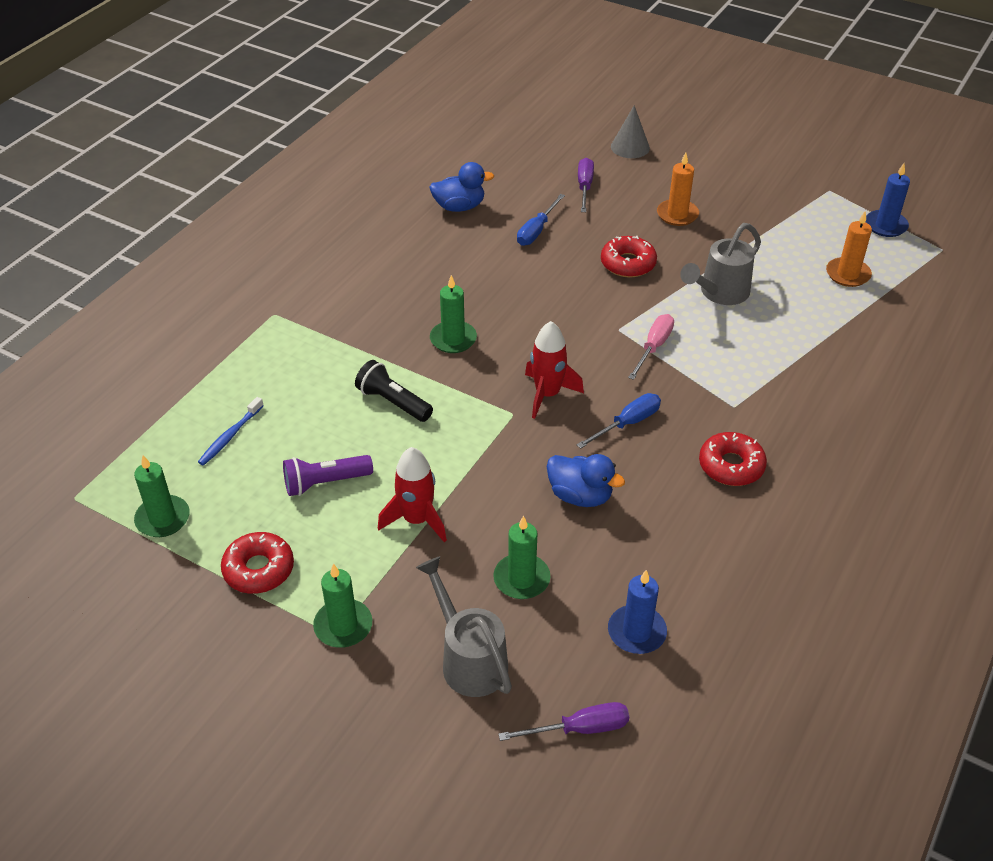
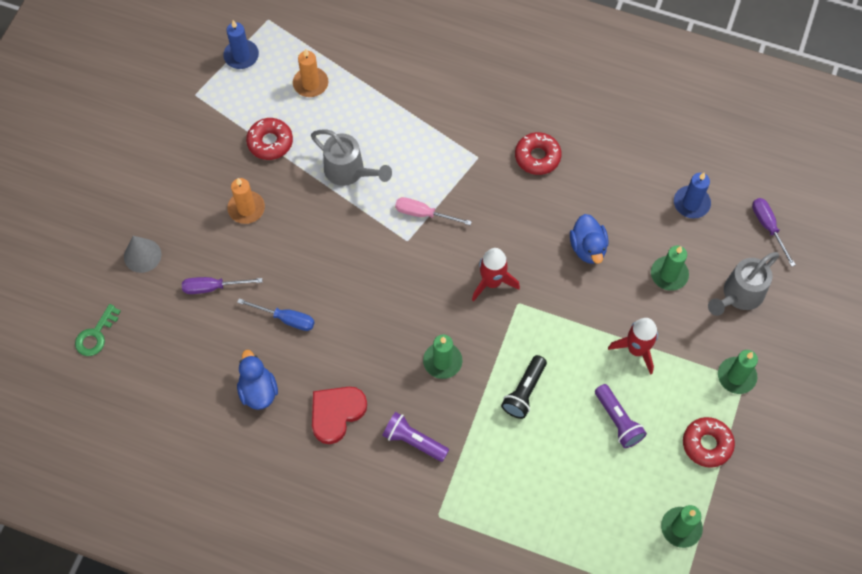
camera: 100 degrees left, 20 degrees up
(230, 436) = (588, 506): blue toothbrush -> none
(365, 306) = (413, 441): none -> purple flashlight
(417, 255) = (336, 413): none -> red heart
(548, 118) = (96, 335): none -> green key
(580, 496) = (588, 248): blue duck -> blue duck turned 150 degrees clockwise
(627, 423) = (510, 224): blue screwdriver -> none
(628, 263) = (321, 241): red donut -> red donut (270, 142)

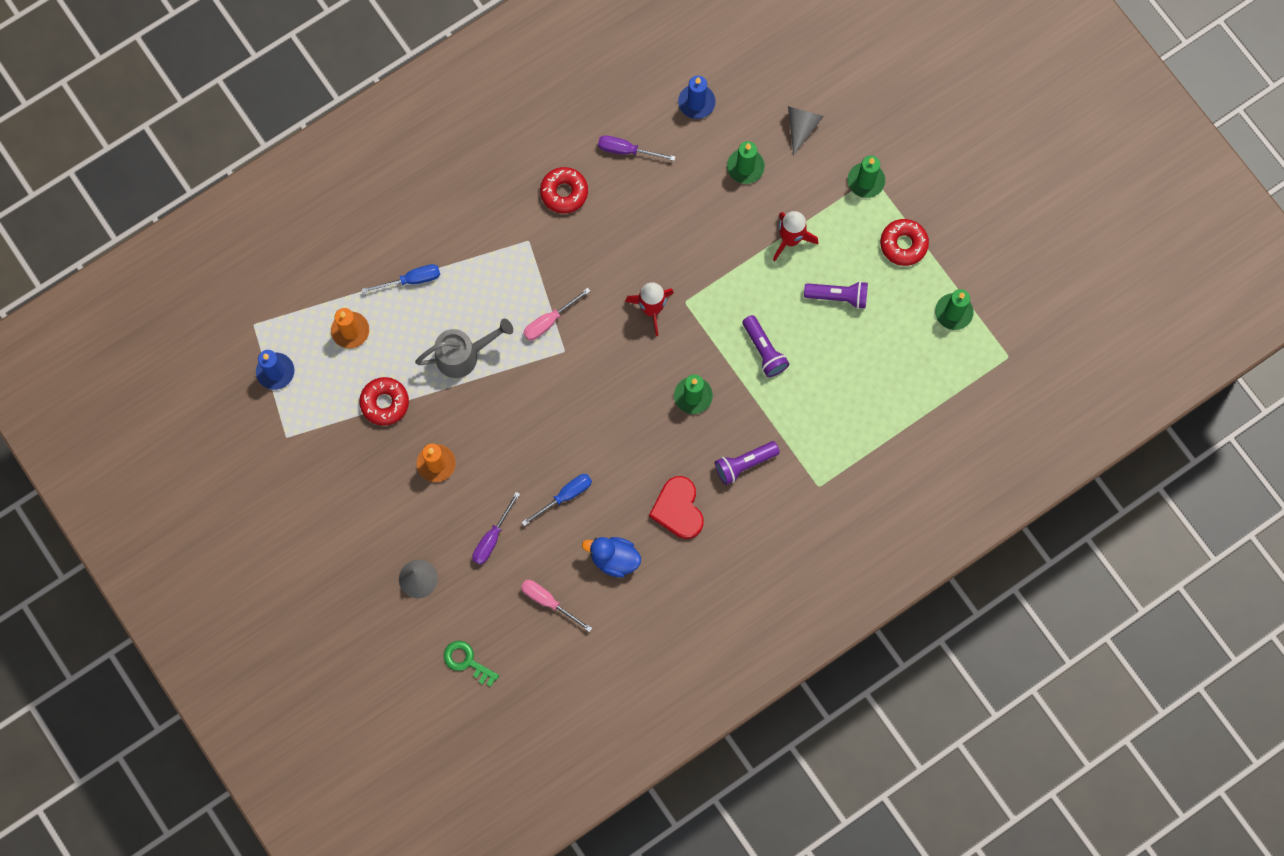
camera: 55 degrees left, 10 degrees up
(96, 335) = (467, 661): green key -> green key turned 150 degrees clockwise
(187, 363) = (548, 601): none -> pink screwdriver
(382, 98) = (411, 280): none -> blue screwdriver
(524, 392) = (764, 350): black flashlight -> purple flashlight
(588, 248) = (676, 212): blue duck -> none
(739, 295) = (801, 127): grey watering can -> grey cone
(768, 227) = (760, 60): purple screwdriver -> purple screwdriver (626, 150)

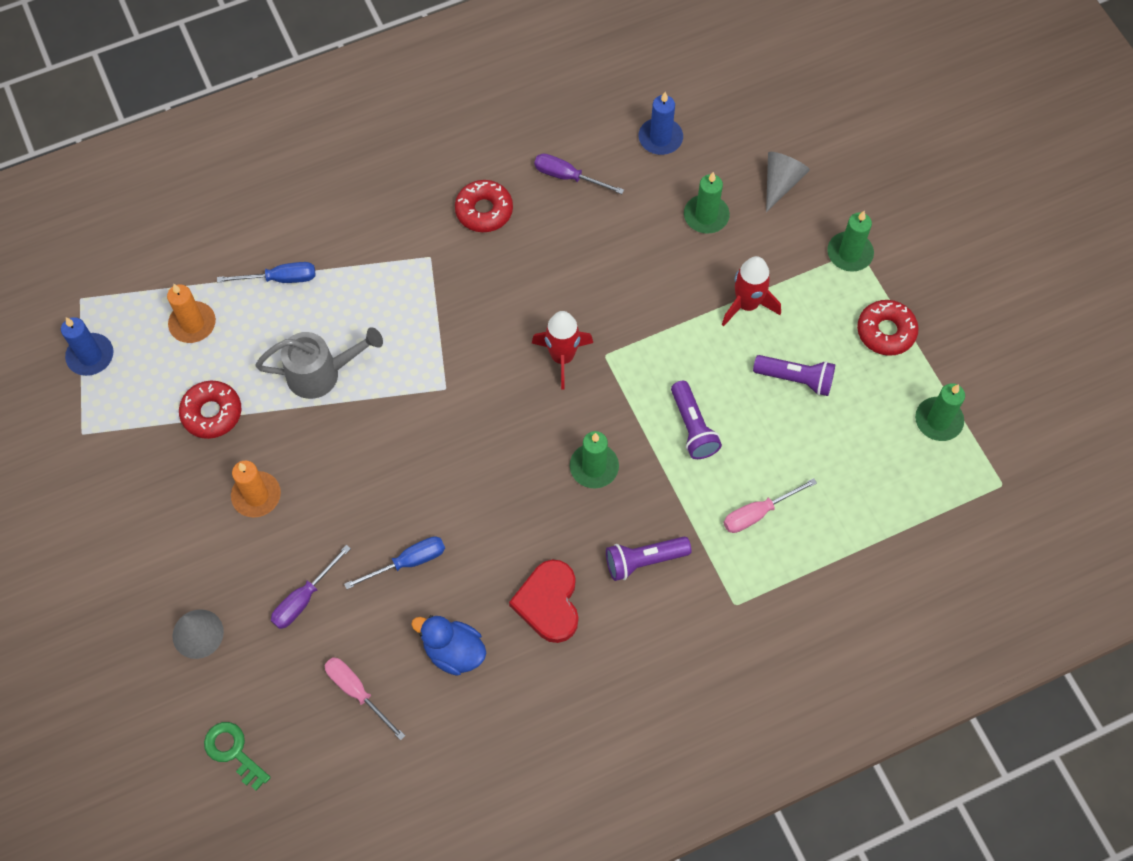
camera: 10 degrees right, 10 degrees down
(549, 321) = (434, 351): pink screwdriver -> pink screwdriver (758, 513)

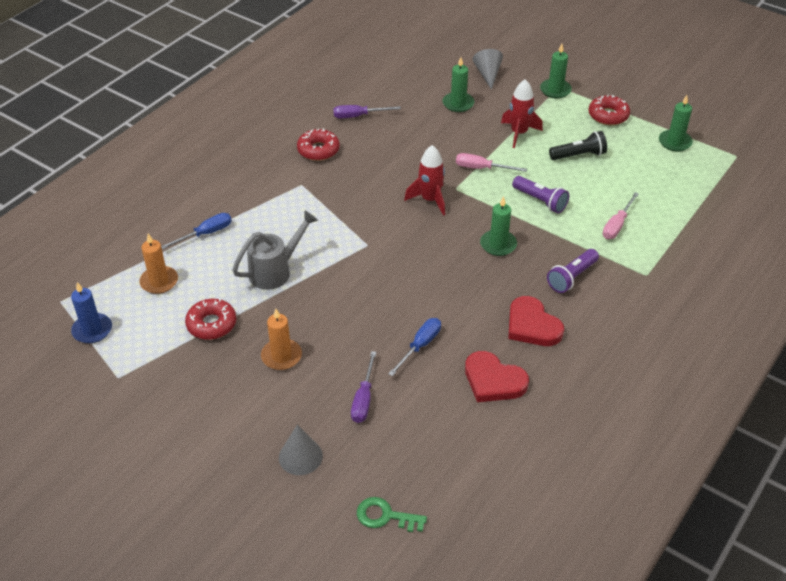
camera: 30 degrees left, 20 degrees down
(357, 692) = (446, 435): pink screwdriver -> pink screwdriver (481, 168)
(454, 652) = (493, 380): blue duck -> red heart
(660, 138) = (399, 80): blue candle -> none
(795, 379) = (579, 155): purple flashlight -> black flashlight

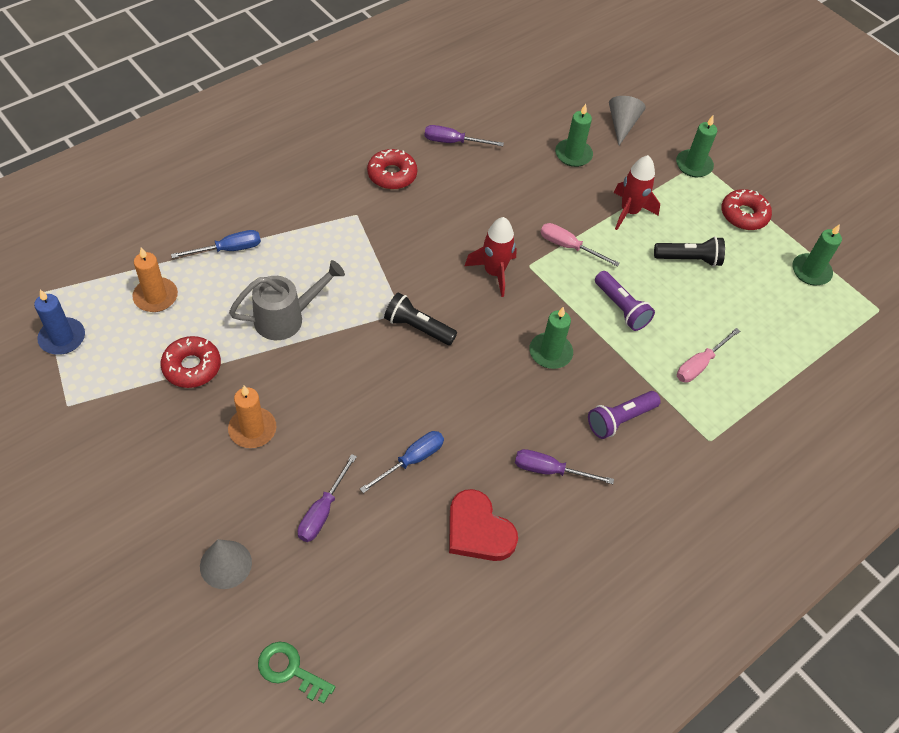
camera: 10 degrees right, 10 degrees up
(385, 252) = (417, 327): none -> black flashlight
(532, 325) = (550, 470): red heart -> purple screwdriver

